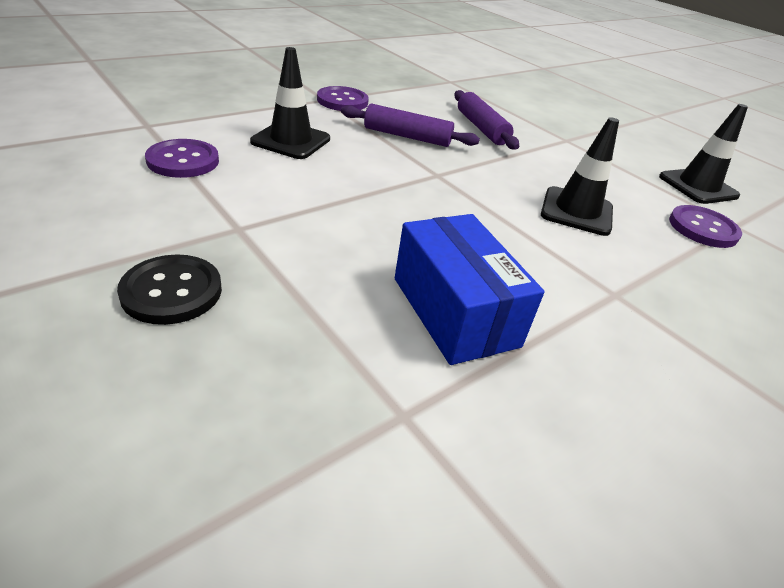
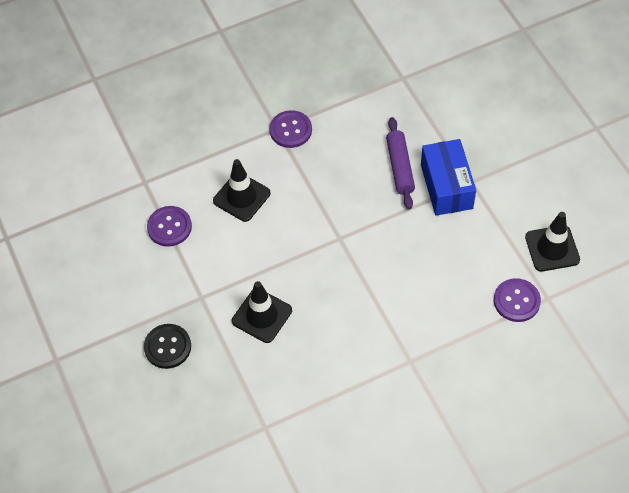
camera: 20 degrees right, 20 degrees up
(407, 136) = (331, 185): purple rolling pin -> none
(455, 311) = (308, 368): blue box -> blue box (446, 186)
(576, 211) = (427, 281): black traffic cone -> black traffic cone (262, 316)

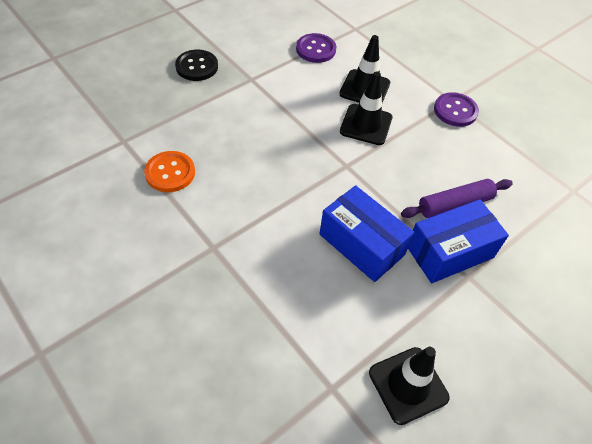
camera: 70 degrees right, 5 degrees down
(262, 316) = (241, 121): black traffic cone -> black traffic cone (366, 124)
(317, 387) = (170, 173): none -> orange button
(427, 247) = (361, 244): none -> blue box
(516, 301) = (317, 350): purple button -> none

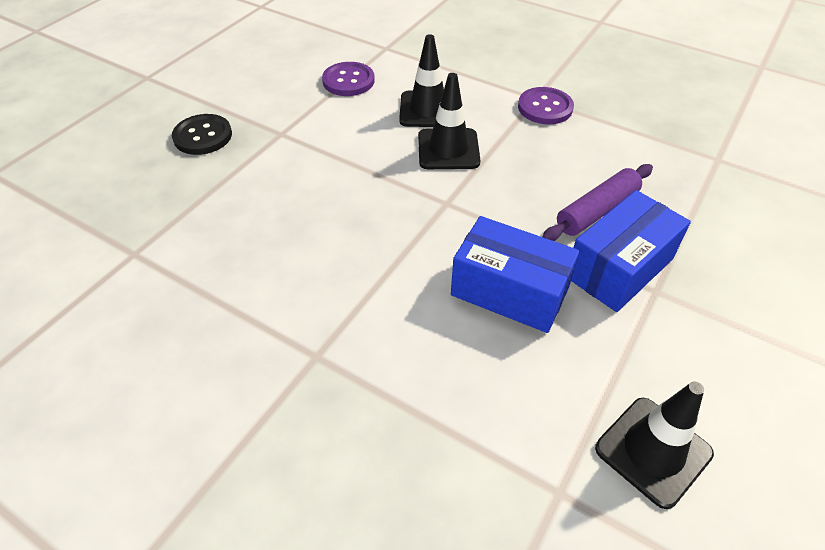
camera: 15 degrees left, 5 degrees down
(170, 173) = (217, 276): orange button -> none

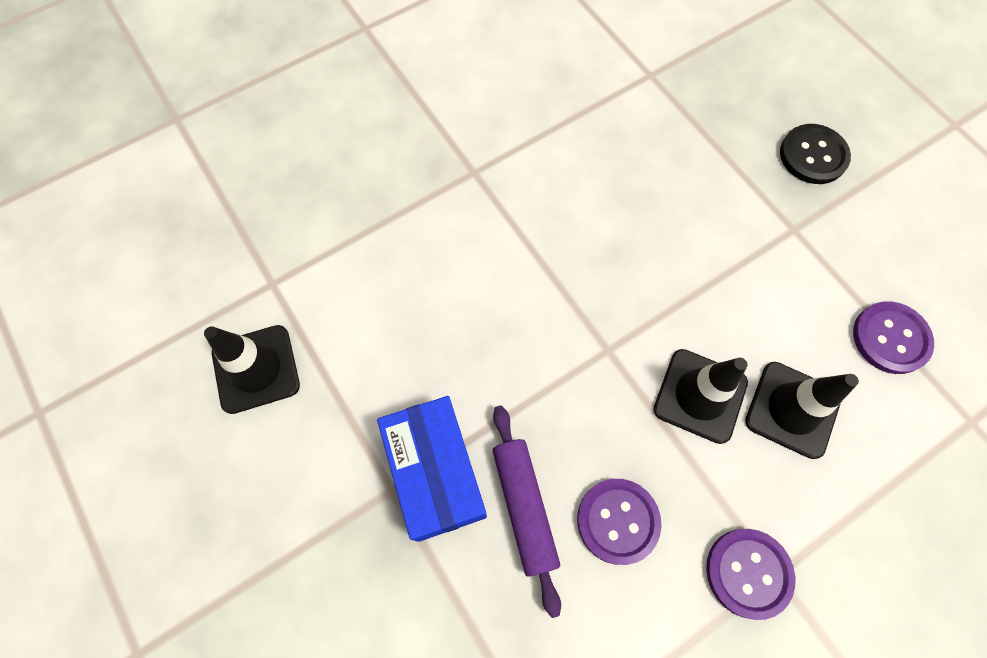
camera: 115 degrees right, 20 degrees up
(509, 291) = (461, 348): blue box -> none
(564, 165) = (618, 521): none -> purple button

